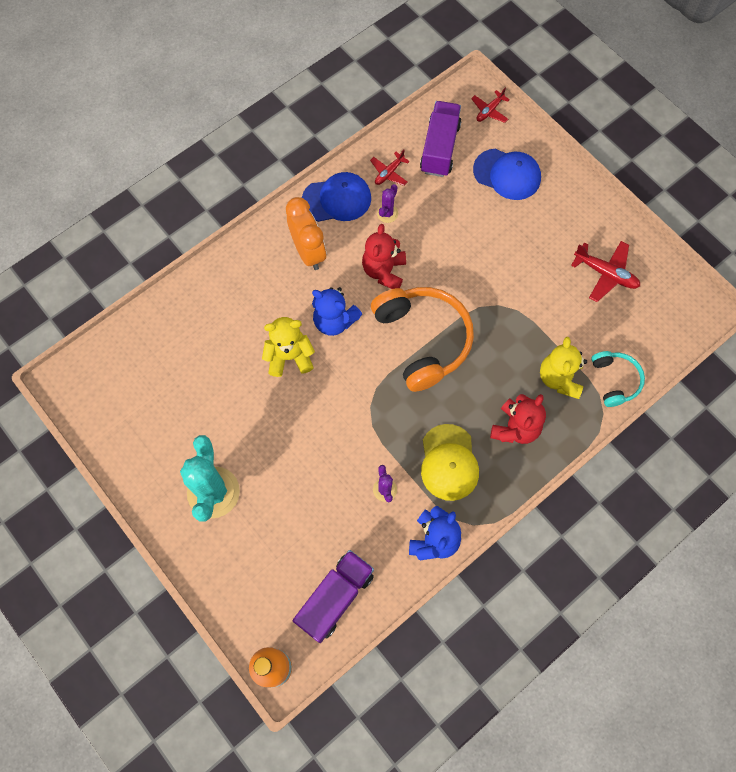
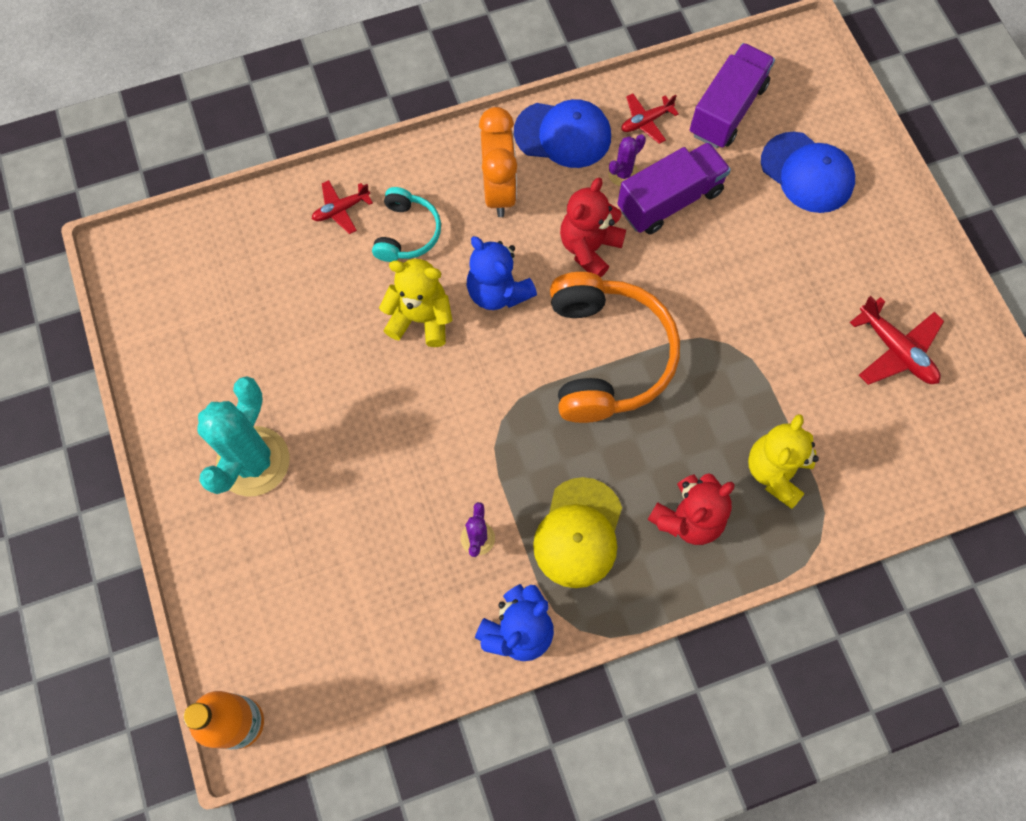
camera: 20 degrees right, 0 degrees up
(335, 598) = (355, 659): purple truck -> purple truck (669, 200)
(489, 111) = (814, 81): red plane -> red plane (341, 210)
(615, 380) = (854, 501): turquoise headphones -> turquoise headphones (407, 233)

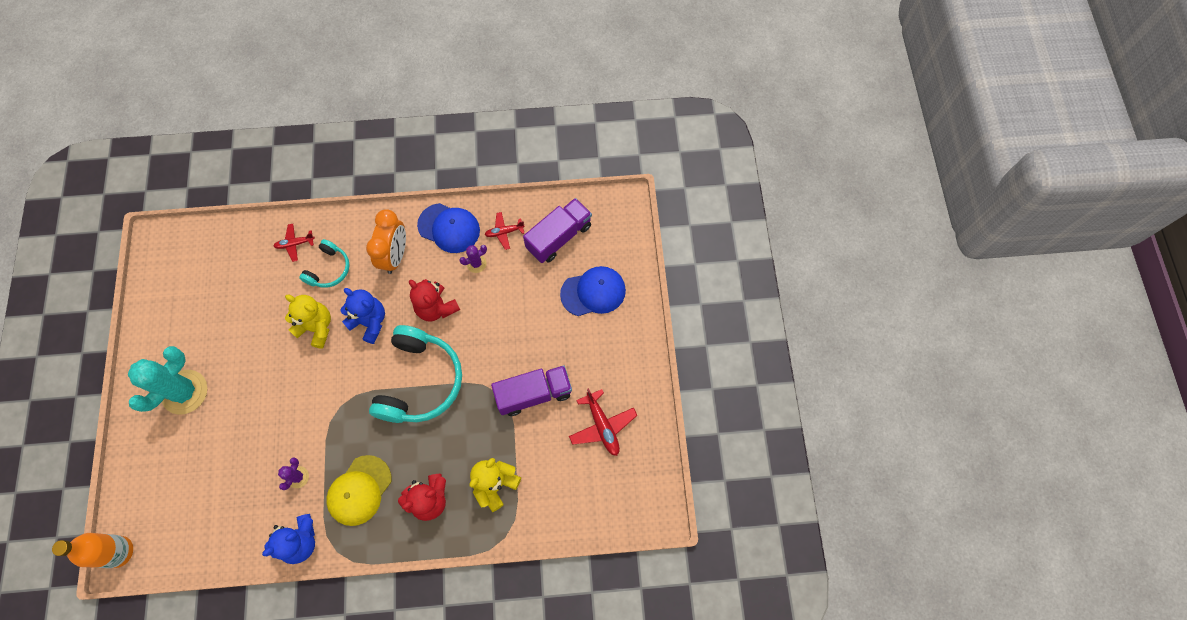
camera: 15 degrees right, 0 degrees up
(498, 292) = (369, 322): blue teddy bear -> blue teddy bear turned 150 degrees clockwise
(589, 248) = (436, 308): red teddy bear -> red teddy bear turned 90 degrees counterclockwise
(606, 356) = (420, 381): orange headphones -> turquoise headphones
(669, 200) = (498, 289): purple truck -> purple truck (534, 394)
(807, 172) = (593, 292): blue cap -> blue cap turned 75 degrees counterclockwise

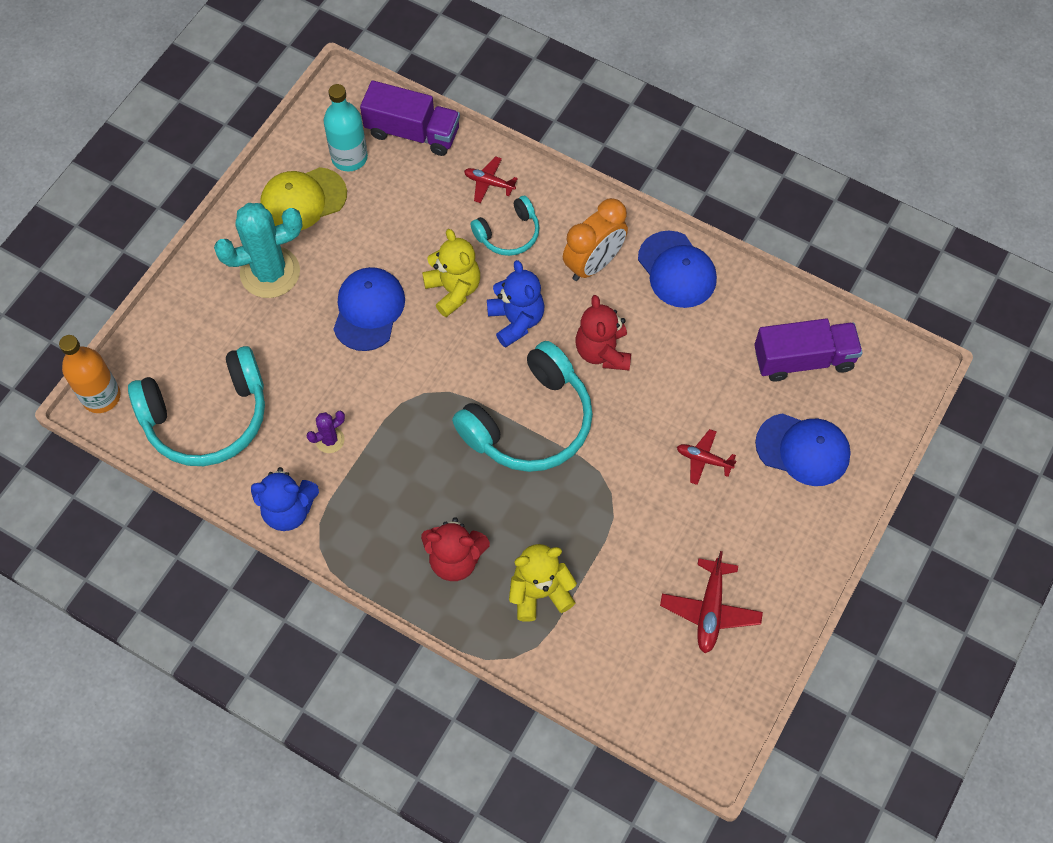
camera: 35 degrees right, 5 degrees down
(190, 282) = (349, 157): none -> turquoise bottle
(204, 516) = (207, 417): none -> turquoise headphones
(268, 375) = (368, 310): none -> blue cap
(359, 490) = (386, 498): yellow cap -> yellow cap (303, 199)
(476, 264) = (682, 330): purple cactus -> none
(504, 232) = (740, 314): red plane -> red plane (703, 459)
(534, 394) = (652, 521): purple truck -> purple truck (412, 132)

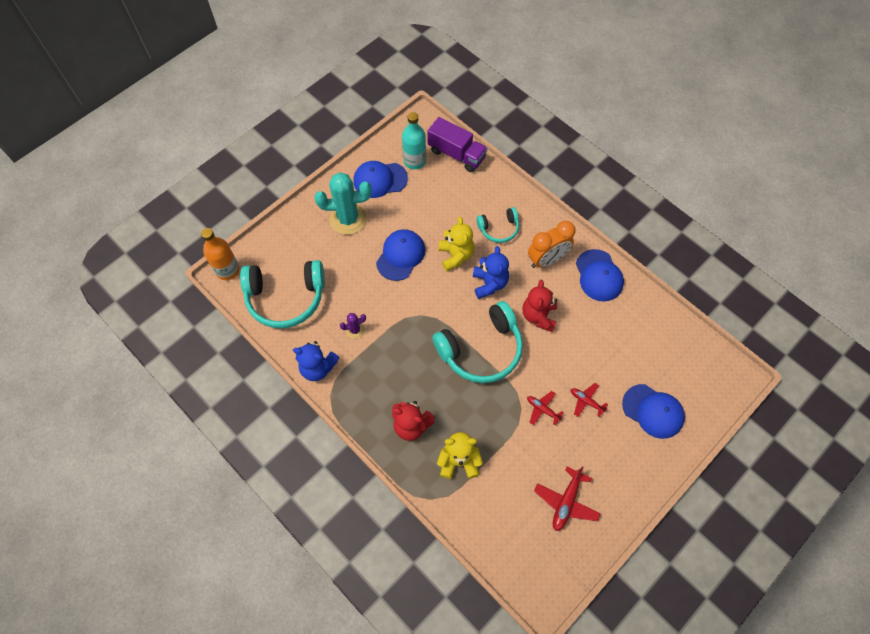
camera: 15 degrees right, 0 degrees up
(303, 199) = (380, 180): yellow cap -> blue cap
(489, 183) = (495, 195): red plane -> red plane (542, 409)
(803, 359) = (667, 352): purple truck -> none

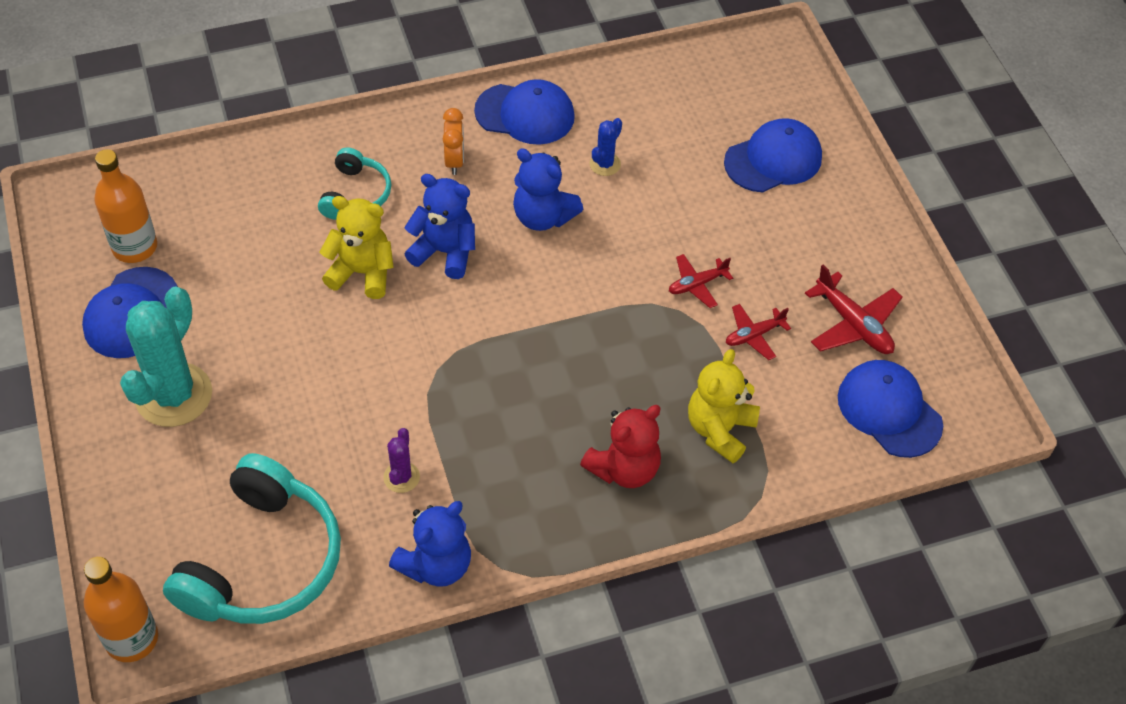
camera: 65 degrees left, 10 degrees down
(400, 255) = (306, 349): blue cap -> blue cap (889, 410)
(414, 161) = (135, 247): turquoise bottle -> orange bottle
(456, 154) = (170, 184): purple truck -> none
(481, 349) = (552, 315): turquoise headphones -> none
(538, 316) = (543, 217): red teddy bear -> blue teddy bear
(547, 259) = (454, 161): orange clock -> orange clock, size x0.59
(586, 401) = (715, 227): red plane -> red plane (754, 335)
(592, 328) = (605, 164): none -> blue cactus

